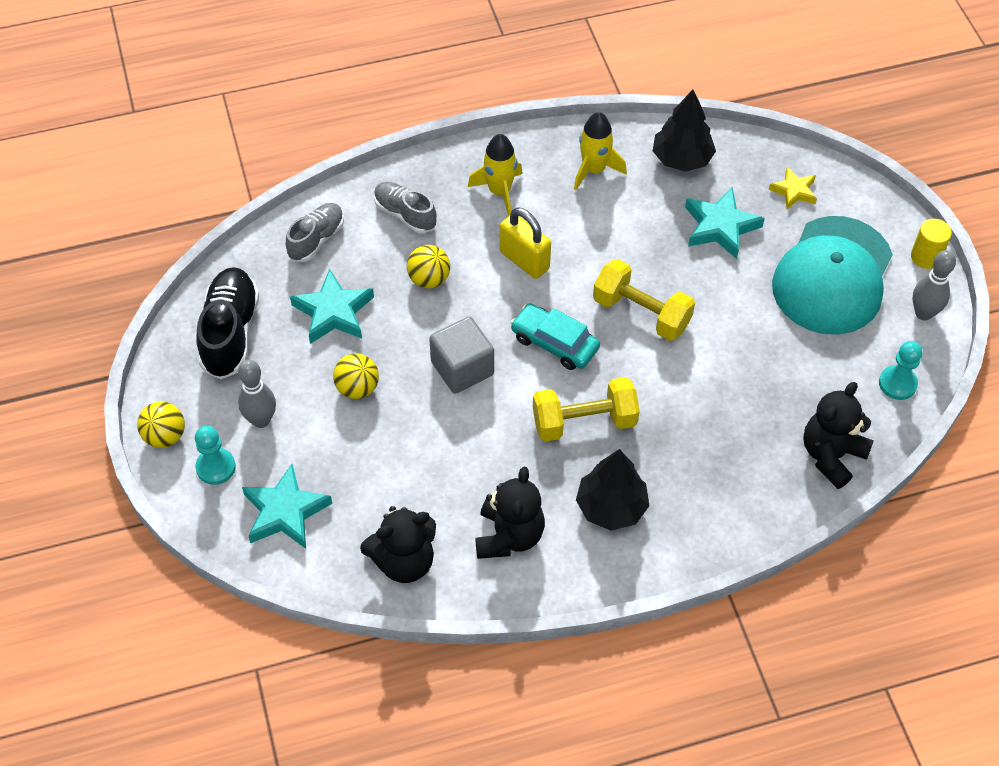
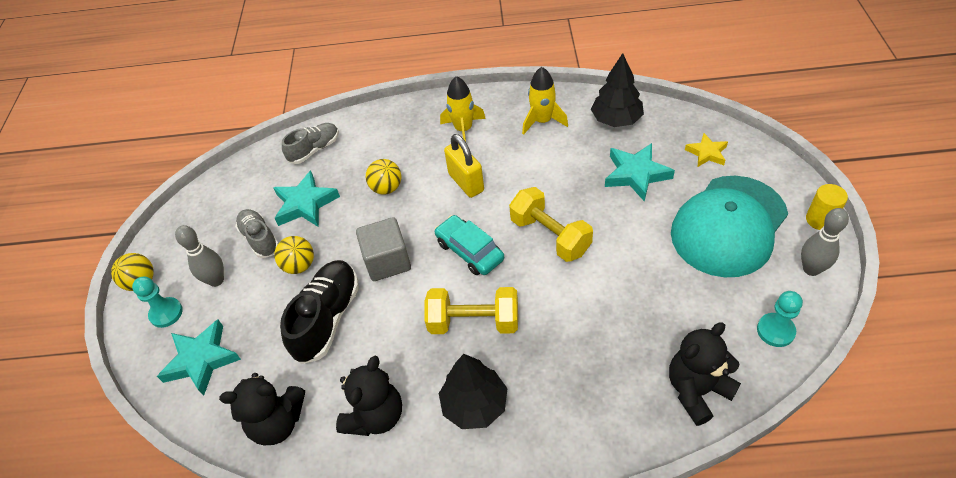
camera: 20 degrees right, 5 degrees down
(230, 333) = (224, 210): black shoe -> black shoe (327, 318)
(405, 214) = (386, 139): grey shoe -> grey shoe (260, 239)

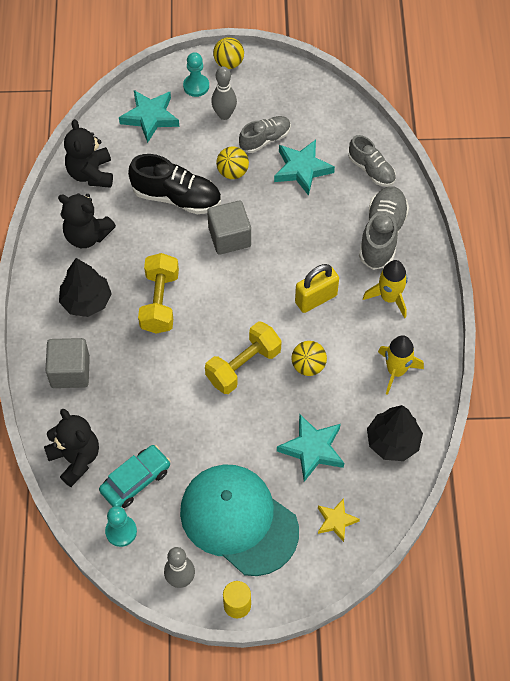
camera: 85 degrees right, 10 degrees up
(386, 188) = (315, 233): yellow ball -> yellow ball (308, 366)
(392, 138) = (382, 235): none -> grey shoe
(470, 251) = (233, 300): turquoise car -> turquoise car (136, 480)
(578, 412) = (70, 371): none -> grey cube

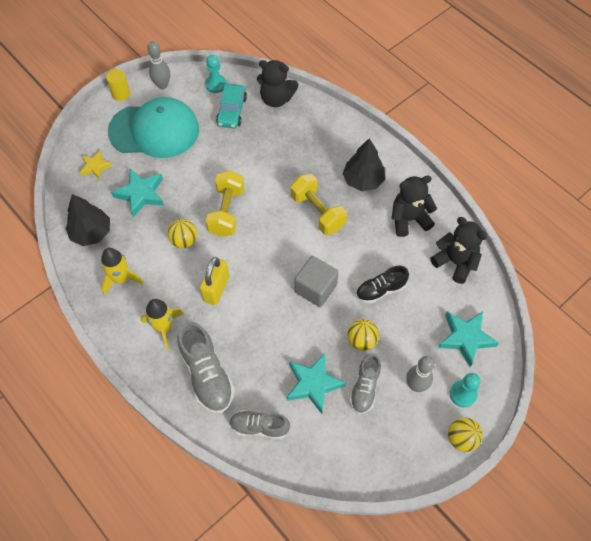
camera: 140 degrees right, 0 degrees up
(70, 371) = (328, 137): grey cube -> none
(176, 197) = (380, 290): black shoe -> black shoe, size x0.64

